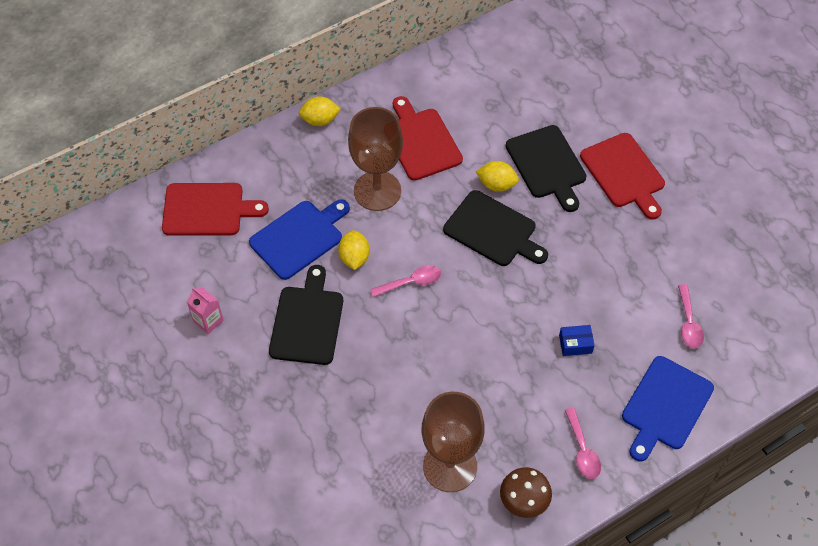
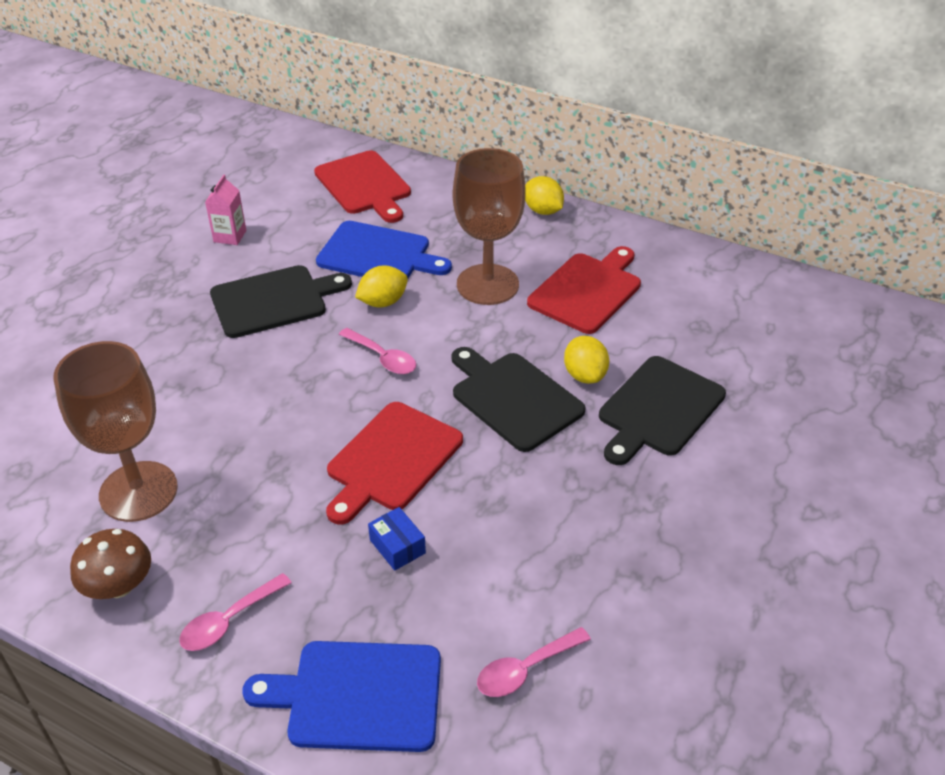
camera: 60 degrees right, 15 degrees down
(493, 230) = (513, 398): black cutting board -> black cutting board turned 135 degrees clockwise
(624, 173) = (720, 492): red cutting board -> red cutting board (391, 460)

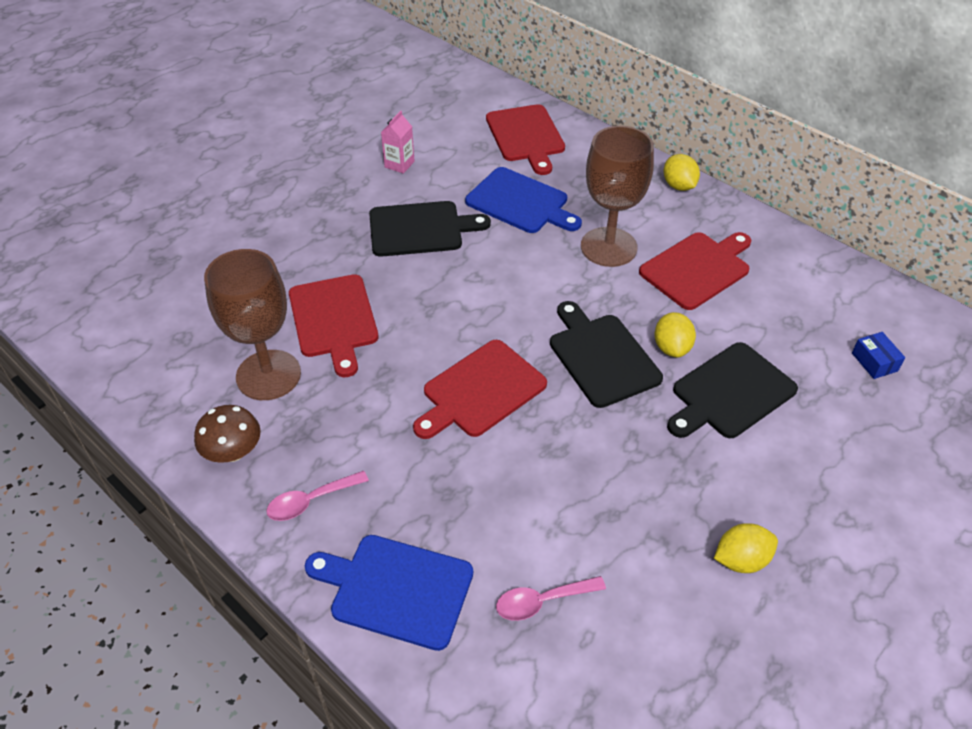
camera: 15 degrees right, 5 degrees up
(200, 416) = (334, 320): none -> red cutting board
(383, 302) = (512, 247): yellow lemon -> yellow lemon (741, 560)
(383, 358) = (498, 298): pink spoon -> none
(397, 546) = (464, 468): blue box -> blue box (874, 362)

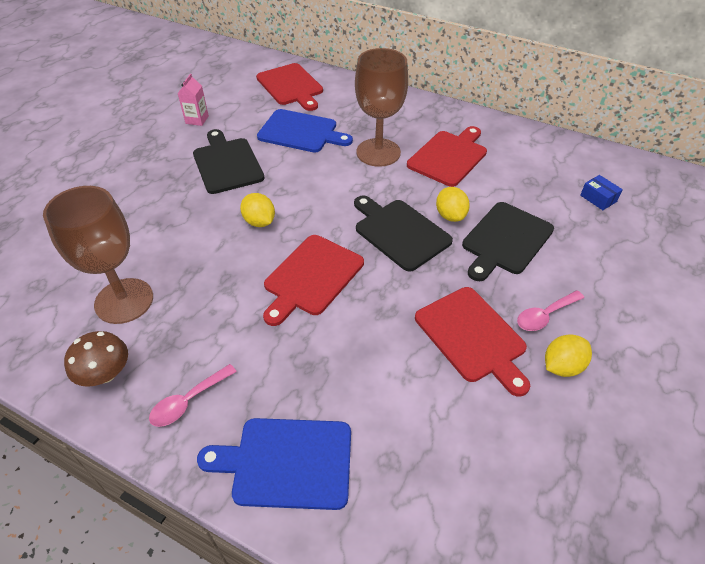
camera: 15 degrees left, 0 degrees up
(334, 320) = (172, 245): red cutting board -> red cutting board (472, 337)
(420, 229) = (227, 163): black cutting board -> black cutting board turned 90 degrees counterclockwise
(542, 601) = (416, 441): pink spoon -> pink spoon (545, 315)
(678, 186) = (415, 103): yellow lemon -> yellow lemon (259, 222)

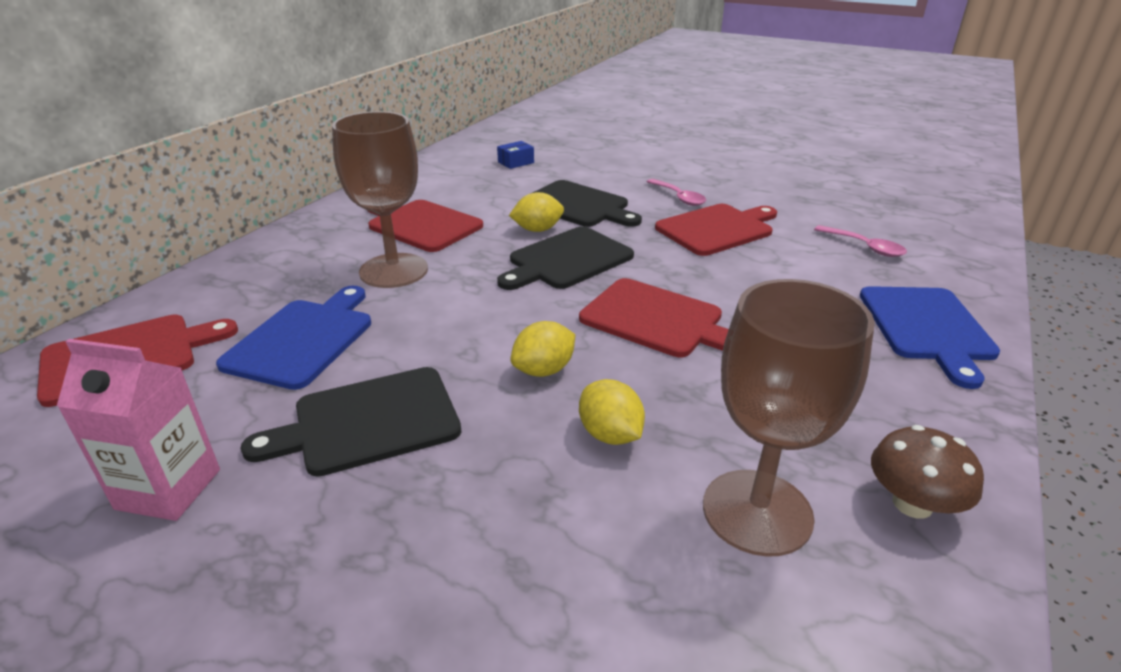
camera: 90 degrees left, 15 degrees down
(188, 401) = (903, 406): pink spoon -> pink spoon (865, 247)
(197, 120) = (168, 489): pink carton -> pink carton, size x1.57
(562, 366) = (734, 196): yellow lemon -> yellow lemon (610, 434)

